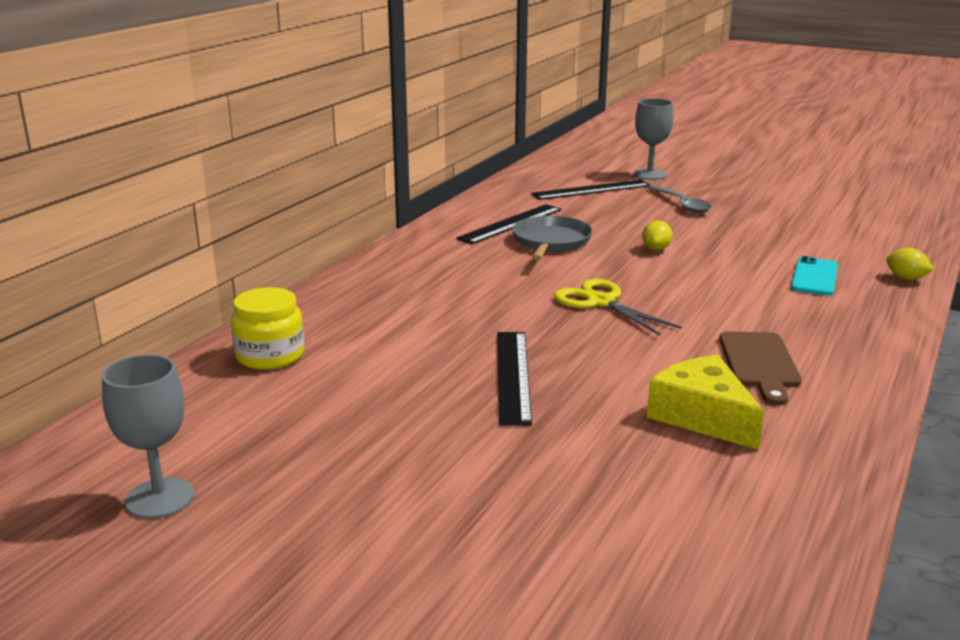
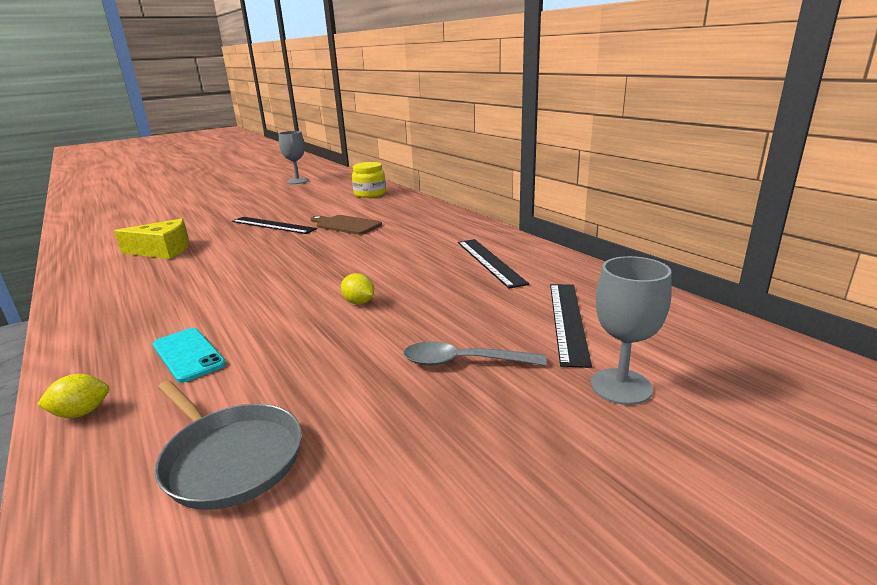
camera: 120 degrees right, 0 degrees up
(550, 242) = (430, 267): grey pan -> grey pan (230, 458)
(601, 302) = (306, 258): yellow scissors -> none
(759, 363) = (159, 278): brown cutting board -> brown cutting board (346, 225)

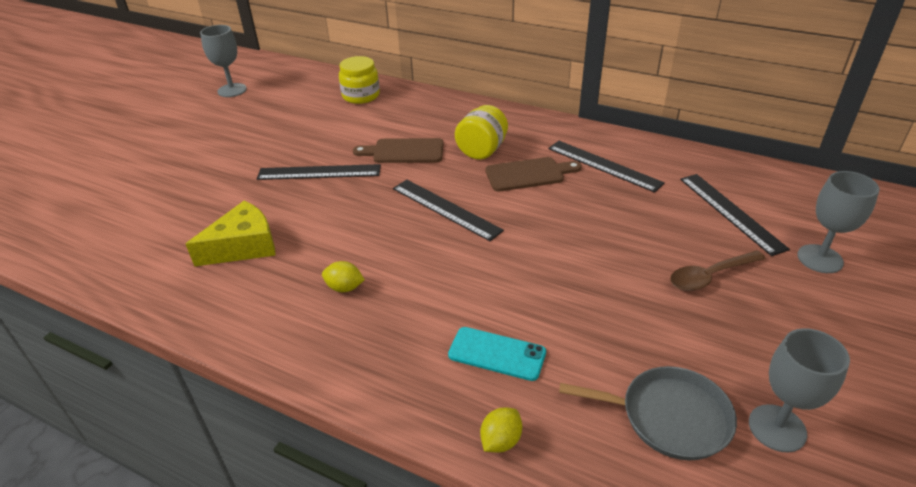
camera: 30 degrees left, 15 degrees up
(314, 522) = (777, 428): none -> grey goblet
(316, 260) = (445, 209): none -> black ruler
(359, 302) = (558, 246): yellow lemon -> yellow lemon (344, 288)
(402, 234) = (482, 150): none -> yellow jar
(414, 254) = (528, 174): none -> brown cutting board
(463, 362) = (710, 276): grey spoon -> brown spoon

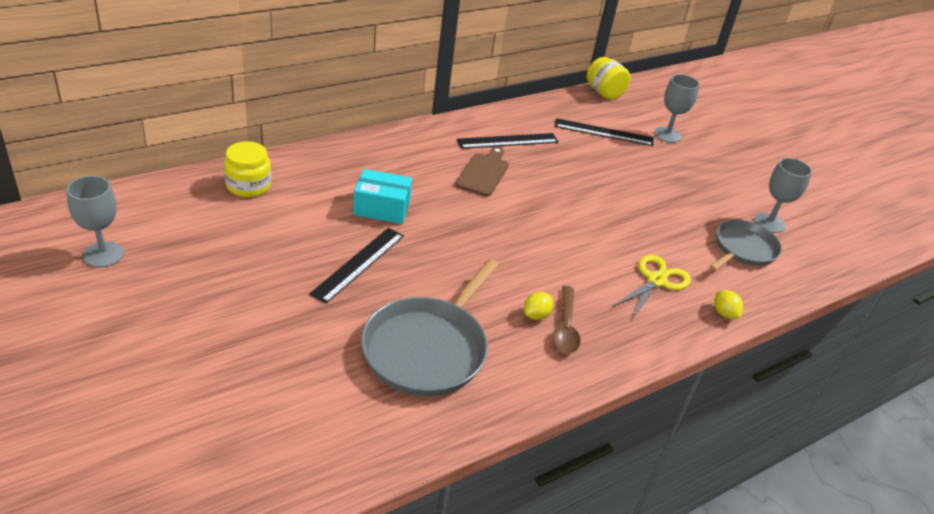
camera: 65 degrees left, 0 degrees up
(243, 246) = (428, 348): yellow cheese -> grey pan
(404, 151) = (382, 208): brown cutting board -> turquoise box
(445, 209) = (487, 227): black ruler -> none
(482, 150) = (427, 174): yellow jar -> yellow jar (604, 93)
(497, 353) = (656, 280): turquoise phone -> yellow scissors
(710, 276) = (652, 173): brown spoon -> brown spoon (565, 327)

